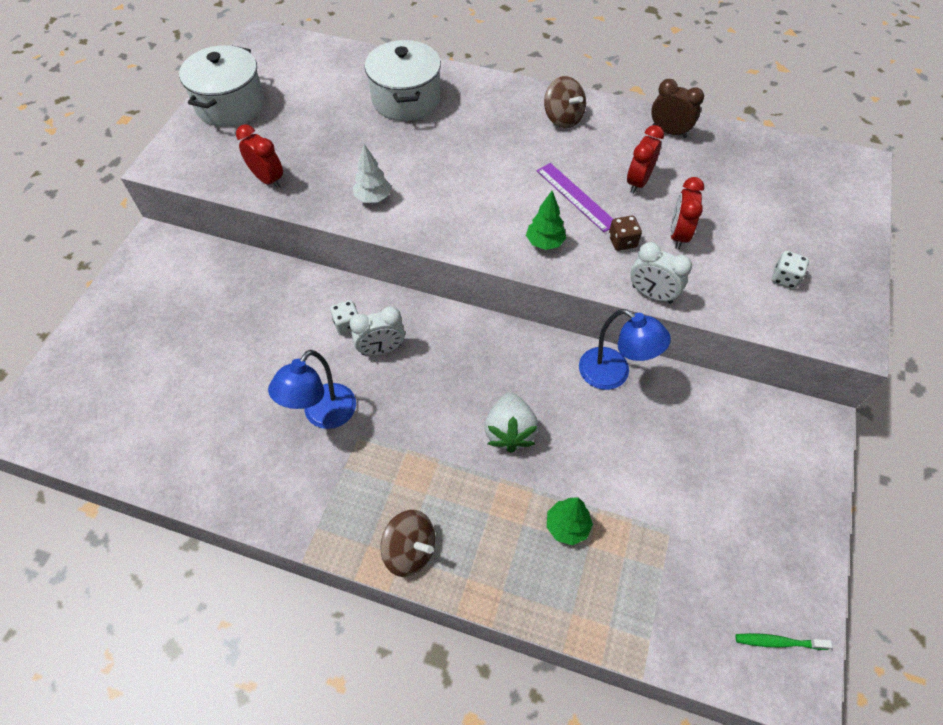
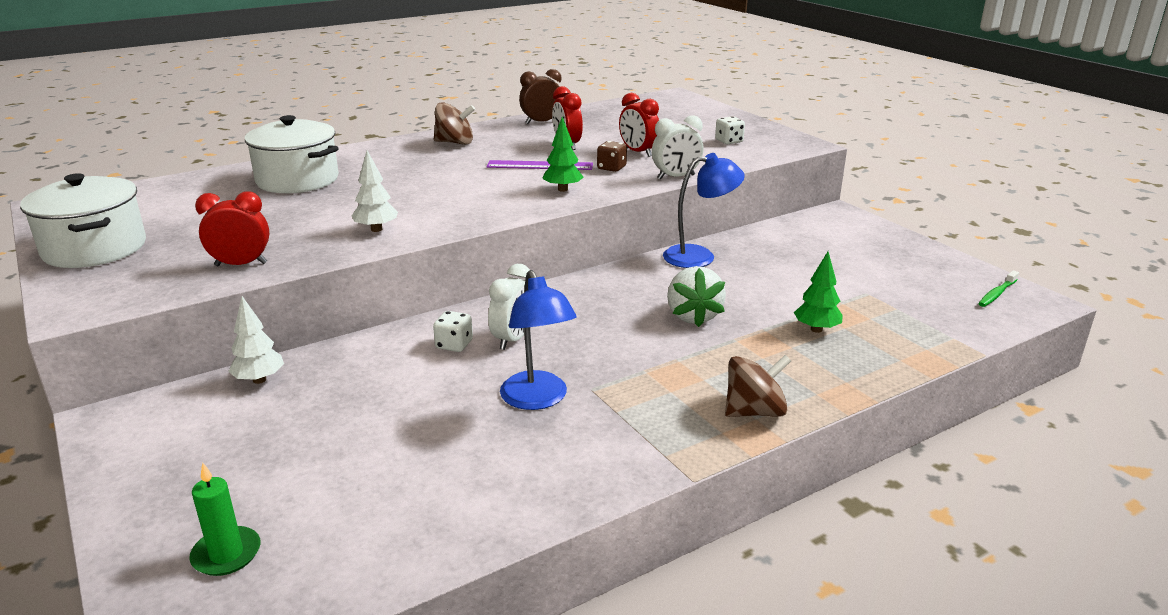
camera: 50 degrees left, 30 degrees down
(91, 386) = (226, 554): none -> green candle
(234, 267) = (259, 380): none -> white tree
(510, 431) = (693, 316): white strawberry -> white strawberry turned 45 degrees clockwise

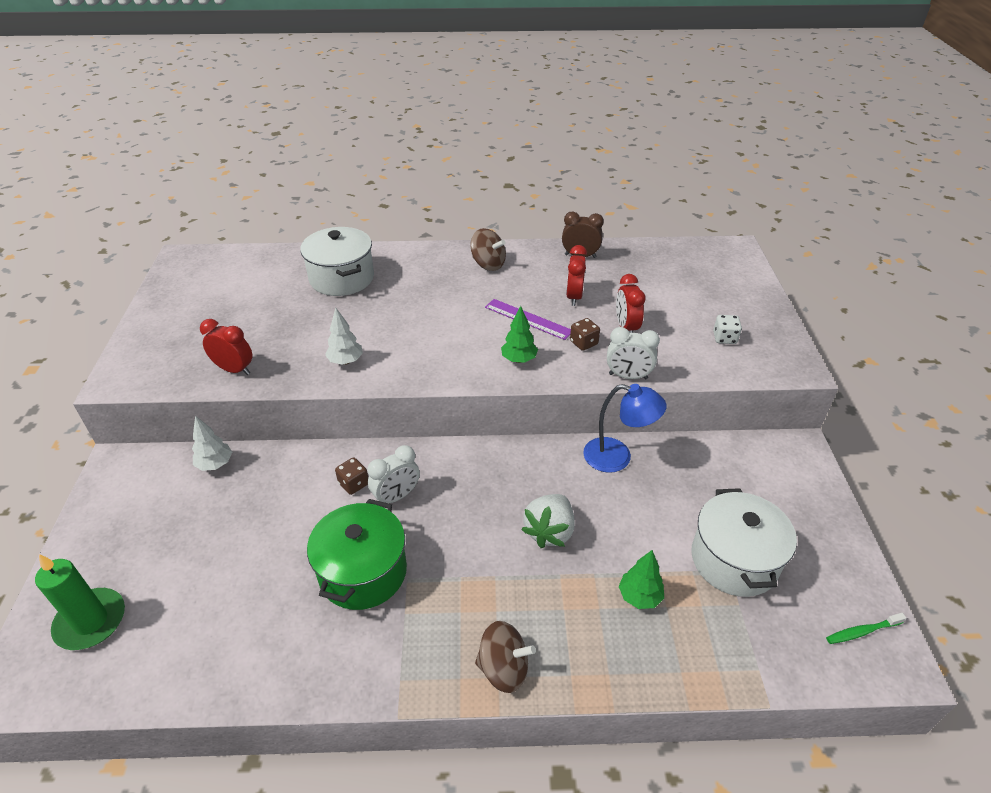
camera: 30 degrees right, 15 degrees up
(95, 249) = (170, 317): white pot -> white pot (734, 560)
(226, 554) = (91, 621): green candle -> green candle, size x1.52
(454, 345) = (354, 484): white dice -> brown dice
(538, 399) = (363, 572): blue lamp -> green pot

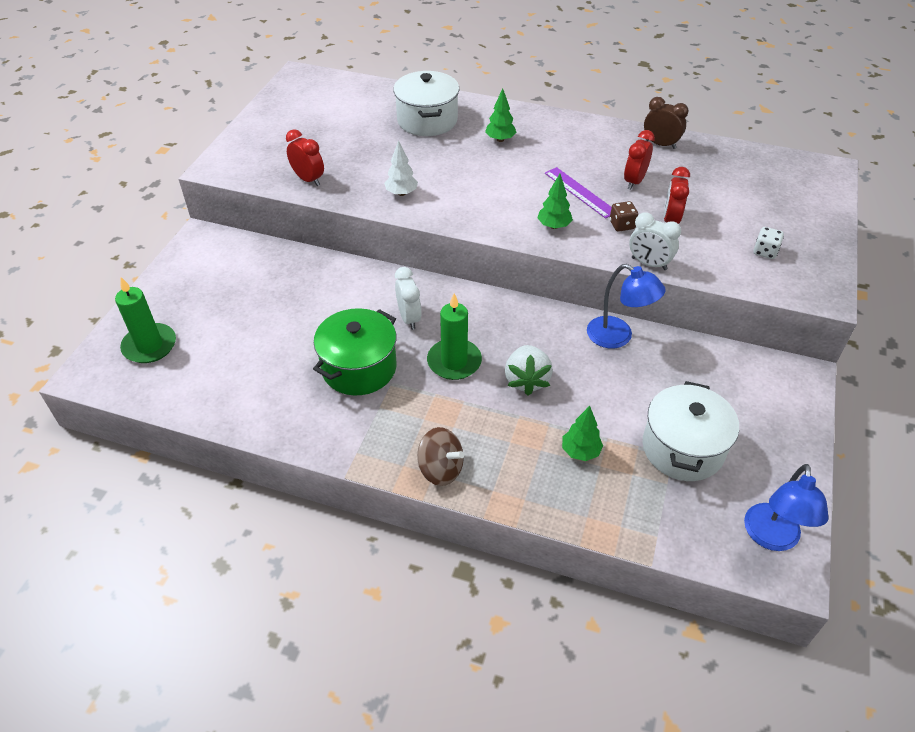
camera: 20 degrees right, 5 degrees up
(215, 464) = (274, 256): white tree -> none
(354, 484) = (378, 299): brown dice -> none
(396, 496) = (409, 318): white clock -> white clock turned 90 degrees counterclockwise
(425, 282) = (500, 139): none -> green tree
(465, 533) = (454, 362): none -> green candle
(488, 264) = (566, 134): brown spinning top -> none
(549, 531) = (526, 380): white strawberry -> white strawberry turned 45 degrees counterclockwise
(862, 631) = (771, 538): green toothbrush -> blue lamp

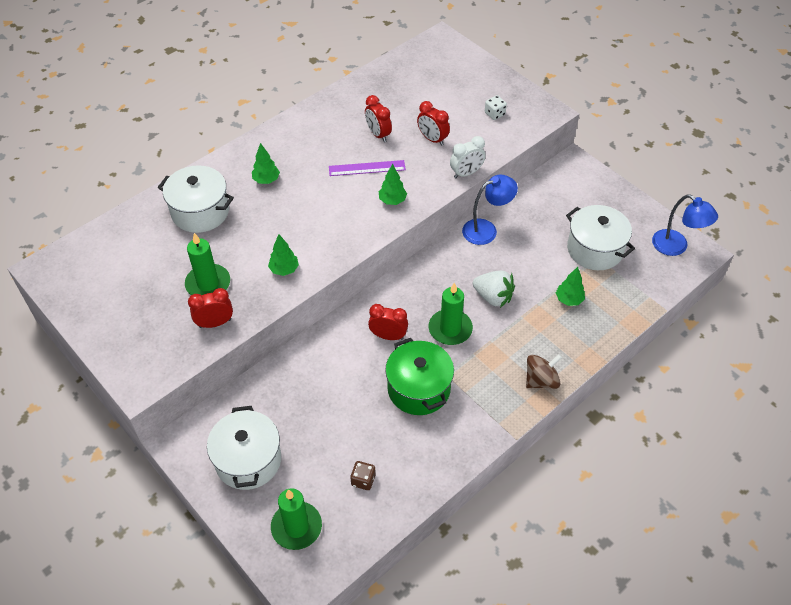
camera: 60 degrees left, 5 degrees up
(206, 284) = (248, 460): none -> white pot
(349, 158) = (208, 284): none -> green candle
(401, 193) = (284, 269): white tree -> green tree
(409, 318) = (388, 336): white clock -> red clock
(622, 225) = (418, 165): brown dice -> brown dice (363, 480)
(660, 144) = (349, 99): brown clock -> none

